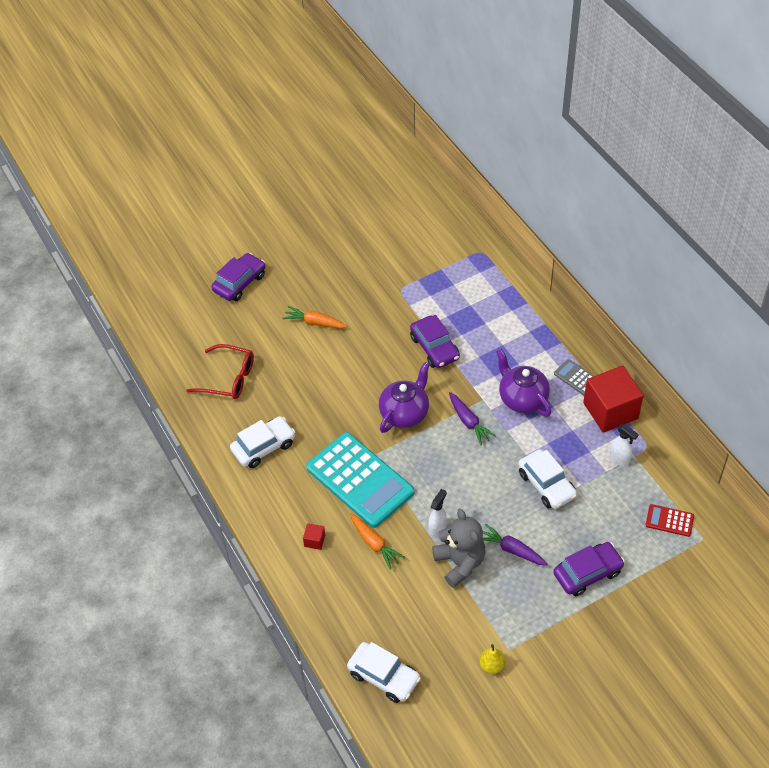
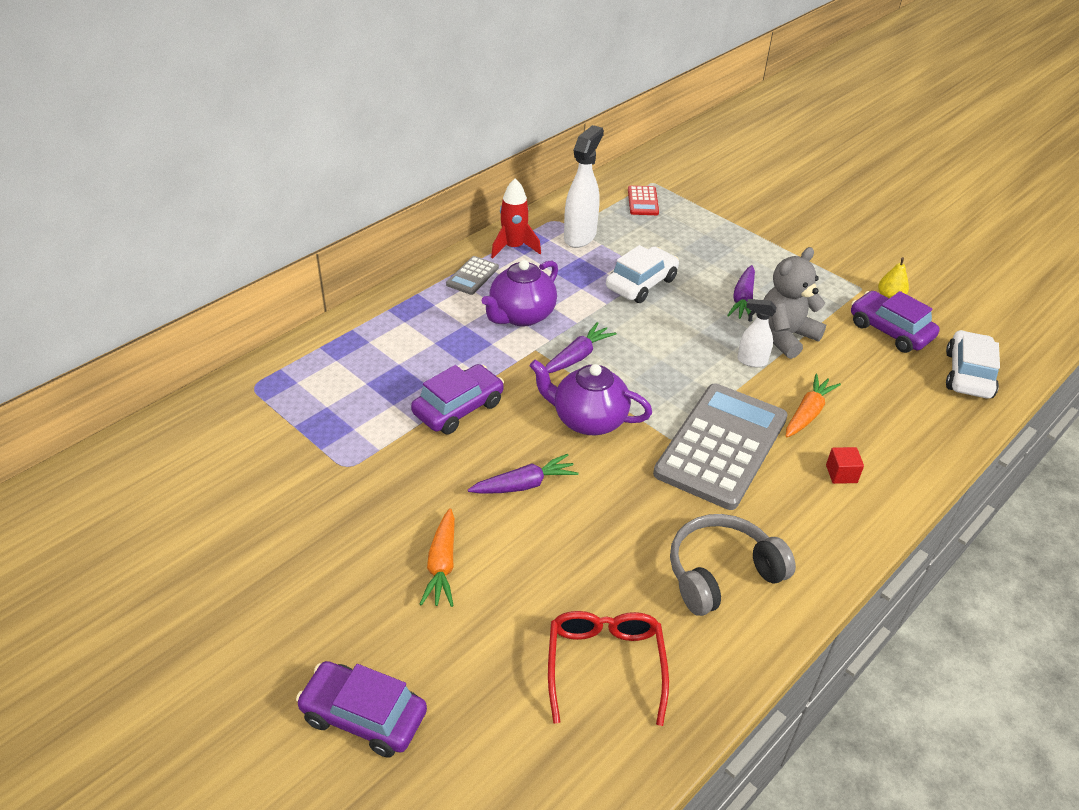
camera: 110 degrees left, 10 degrees down
(263, 447) = (721, 573): white car -> grey headphones
(359, 480) = (721, 446): turquoise calculator -> grey calculator
(360, 369) = (524, 485): none -> purple carrot
(587, 573) = (737, 246): purple car -> purple car (890, 331)
(610, 411) = (514, 247): red cube -> red rocket
(619, 459) = (580, 236): white spray bottle -> white spray bottle, size x1.72

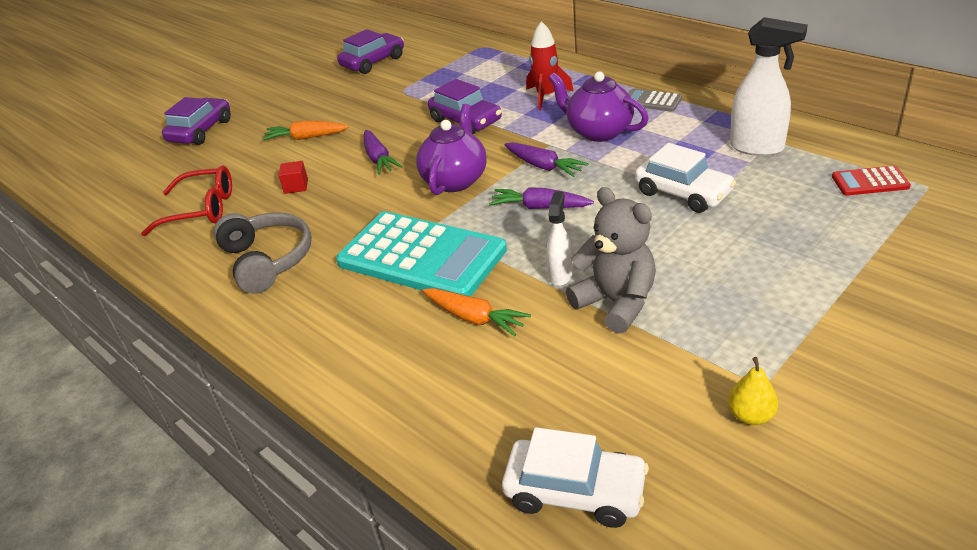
camera: 95 degrees right, 5 degrees down
(514, 247) = (712, 114): red rocket -> red rocket (546, 96)
(721, 446) = (421, 257): grey calculator -> turquoise calculator
(742, 299) = (682, 267): purple carrot -> purple carrot (540, 207)
(841, 474) = (378, 340): red cube -> red cube (296, 186)
(890, 331) = (660, 408): purple car -> purple car (373, 62)

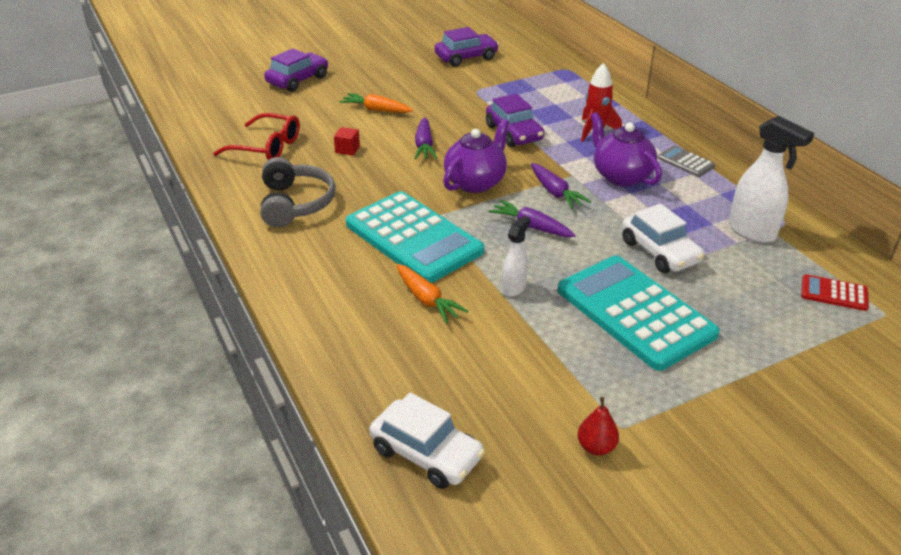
camera: 15 degrees right, 0 degrees up
(616, 303) = (545, 324): grey teddy bear -> none
(698, 260) = (635, 312): none -> turquoise calculator
(751, 416) = (596, 447): yellow pear -> red pear

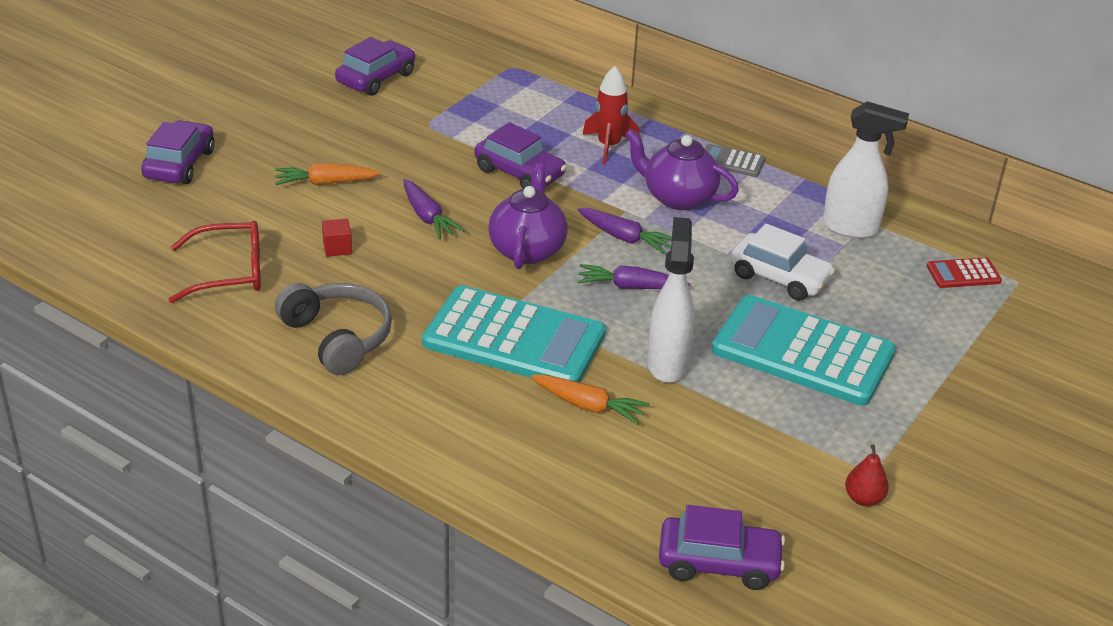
camera: 30 degrees left, 0 degrees up
(426, 453) = (719, 563): white car -> purple car
(514, 288) = (667, 363): white spray bottle -> white spray bottle, size x1.72

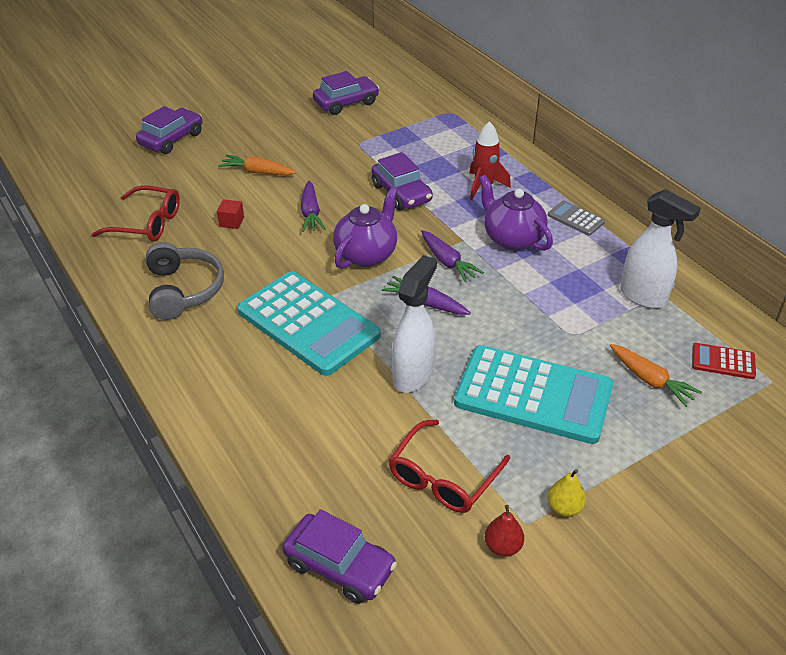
camera: 25 degrees right, 5 degrees up
(589, 406) = (327, 394): orange carrot -> orange carrot (650, 380)
(765, 452) = (443, 477): none -> red glasses
(779, 277) = (554, 325): white car -> none
(803, 352) = (533, 395): turquoise calculator -> turquoise calculator turned 150 degrees clockwise
(898, 448) = (564, 508): none -> yellow pear

